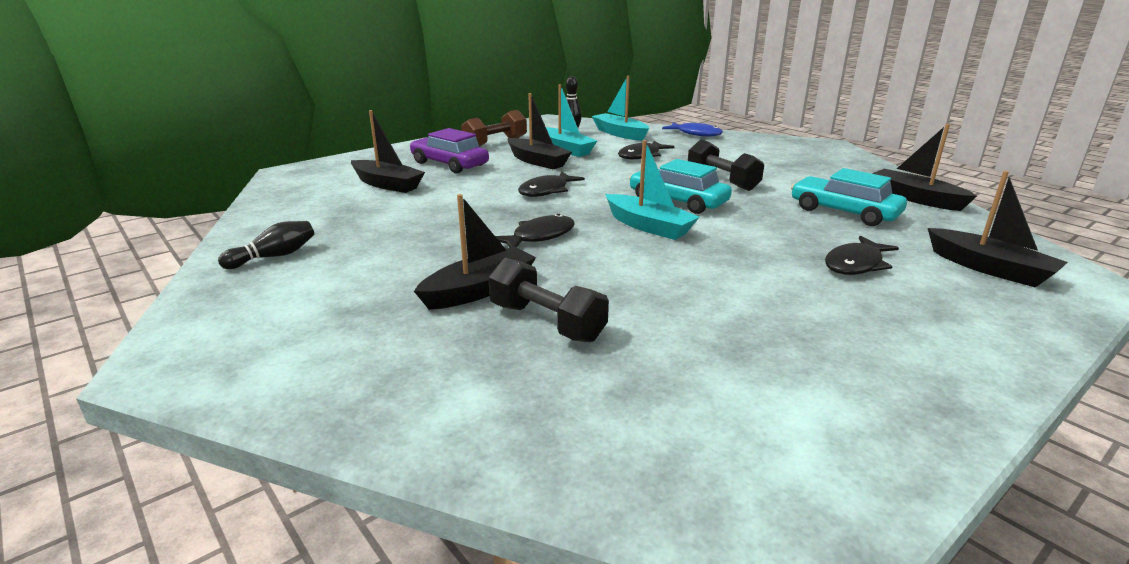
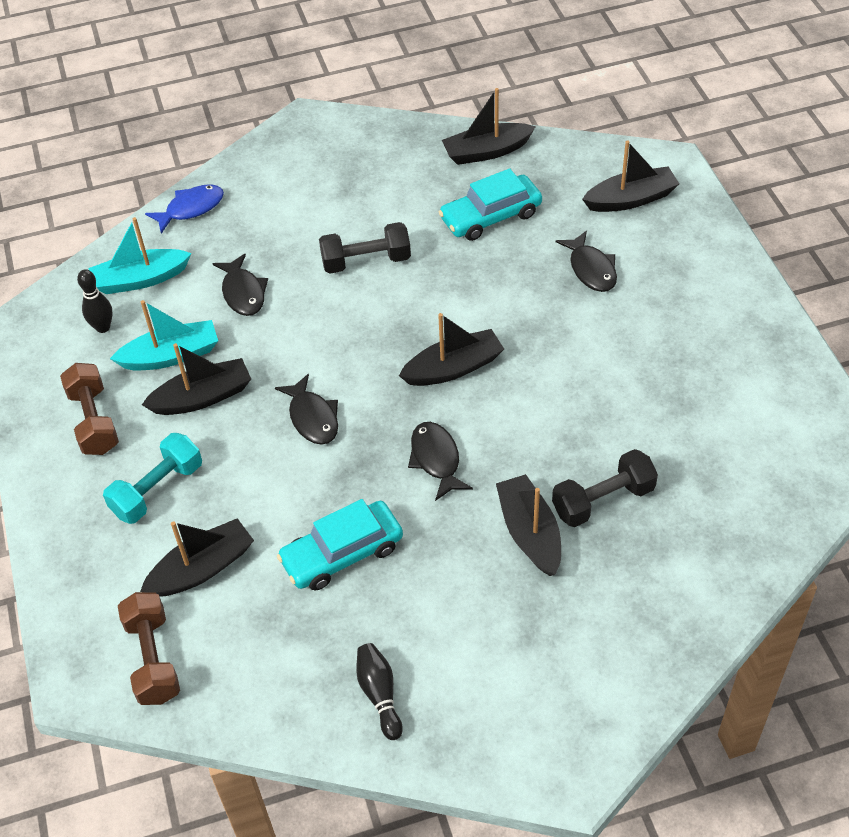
camera: 65 degrees left, 25 degrees up
(306, 185) = (153, 659): none -> brown dumbbell
(449, 164) = (157, 490): purple car -> turquoise dumbbell
(648, 226) = (453, 368): turquoise boat -> black boat
(678, 201) = (402, 320): turquoise car -> turquoise car (342, 553)

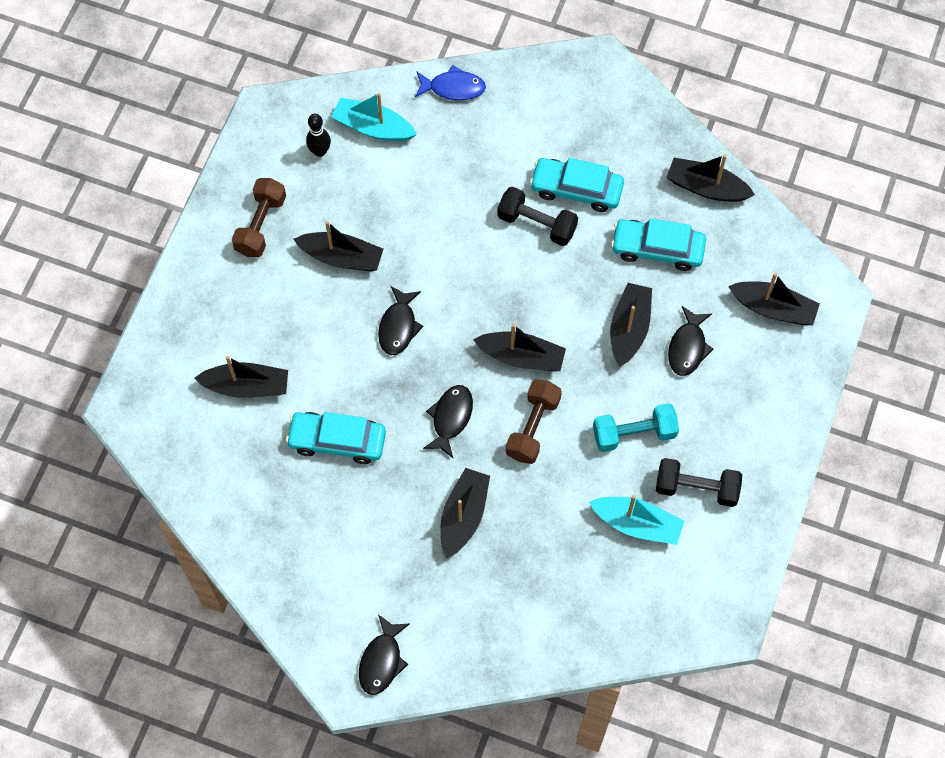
camera: 35 degrees right, 15 degrees up
(153, 659) = (174, 426): brown dumbbell -> brown dumbbell (533, 427)
(157, 490) = (262, 308): turquoise dumbbell -> turquoise dumbbell (634, 433)
(171, 356) = (346, 208): turquoise boat -> turquoise boat (637, 524)
(243, 292) = (432, 189): black fish -> black fish (382, 661)
(376, 216) = (576, 189): none -> turquoise car
(379, 694) = (283, 551): black bowling pin -> none
(527, 287) = (629, 329): none -> black boat
(603, 500) = (530, 529): black dumbbell -> black dumbbell (696, 488)

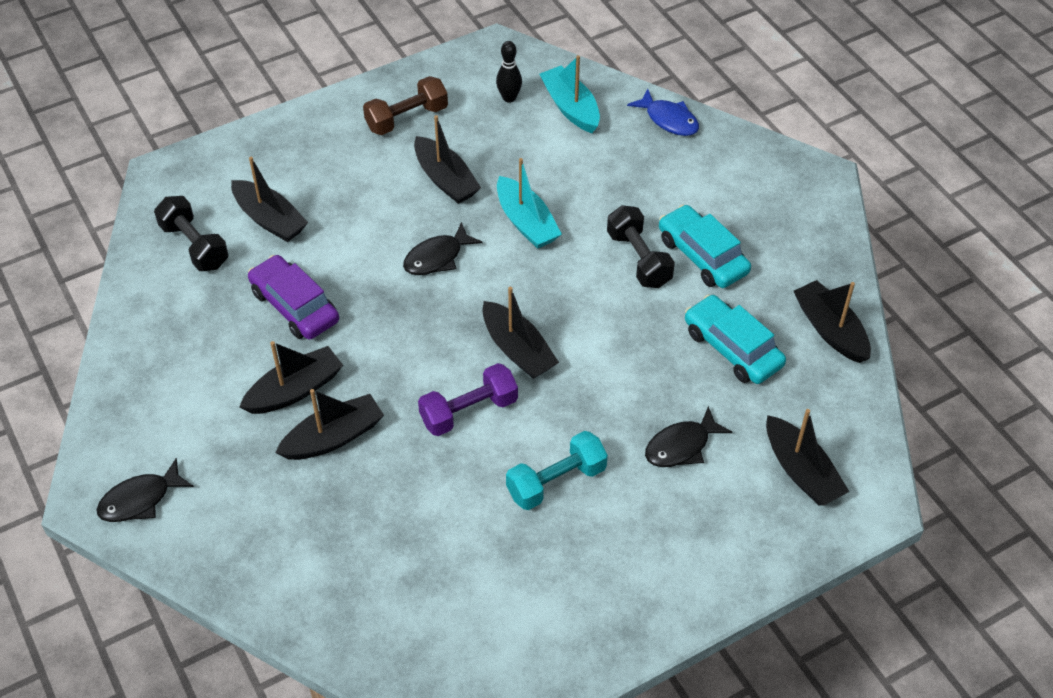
camera: 40 degrees right, 15 degrees down
(337, 441) = (295, 306): turquoise car -> purple car
(450, 418) = (405, 354): black fish -> none
(533, 427) = (469, 411): brown dumbbell -> purple dumbbell
(629, 329) = (640, 393): black boat -> black boat (295, 390)
(634, 433) = (556, 481): turquoise dumbbell -> turquoise dumbbell turned 60 degrees counterclockwise
(637, 524) = (480, 559): turquoise boat -> turquoise boat (526, 222)
(696, 488) = (569, 571): black dumbbell -> black dumbbell (194, 246)

